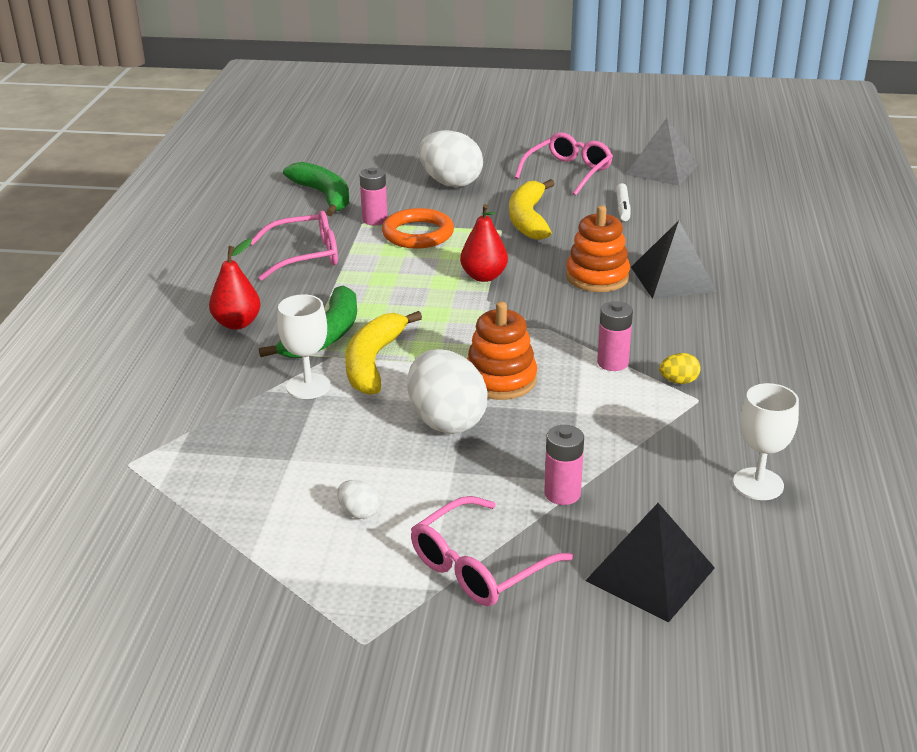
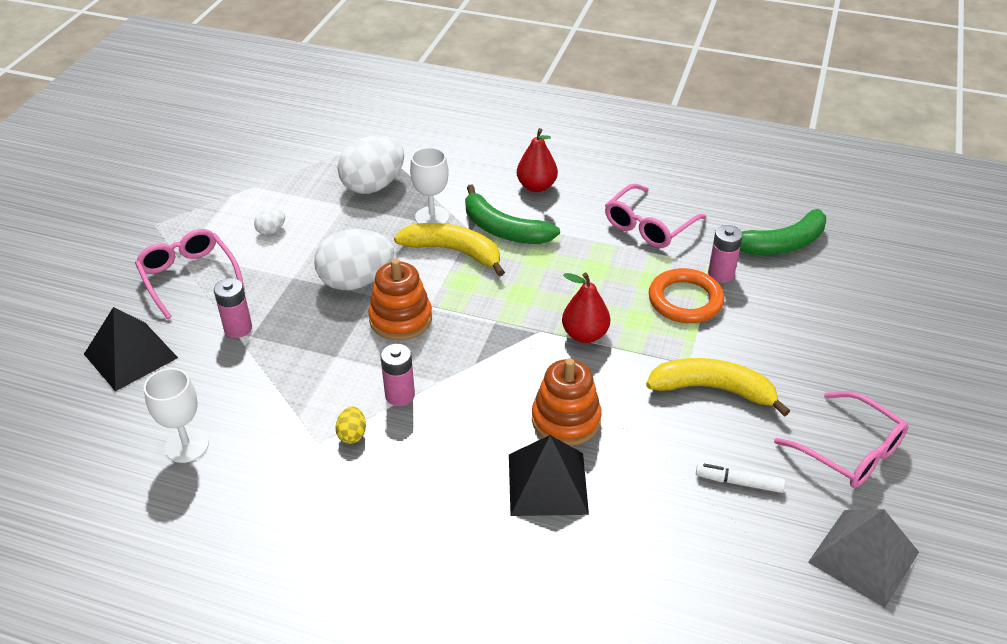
camera: 100 degrees right, 10 degrees up
(306, 256) = (648, 226): pink glasses -> pink glasses turned 45 degrees clockwise
(450, 183) = (814, 339): white egg -> white egg (373, 186)

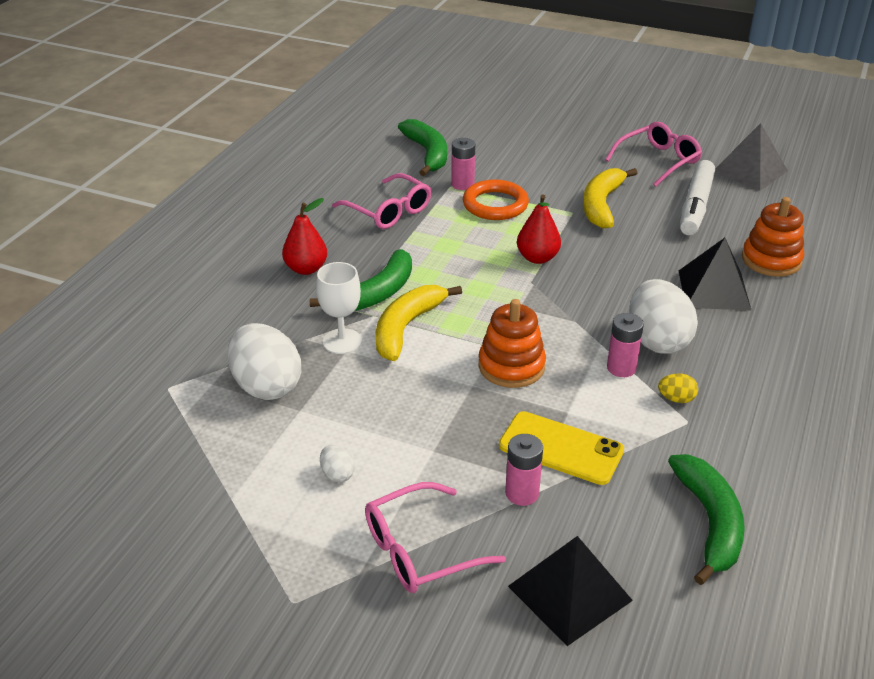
camera: 85 degrees left, 5 degrees down
(187, 446) = (709, 522): white goblet -> green banana
(289, 351) = (560, 448): none -> yellow phone
(356, 281) = (447, 398): white egg -> white egg (657, 341)
(566, 420) = (642, 276): orange stacking toy -> orange stacking toy (771, 260)
(739, 482) = (695, 206): white marker -> white marker, size x1.91

